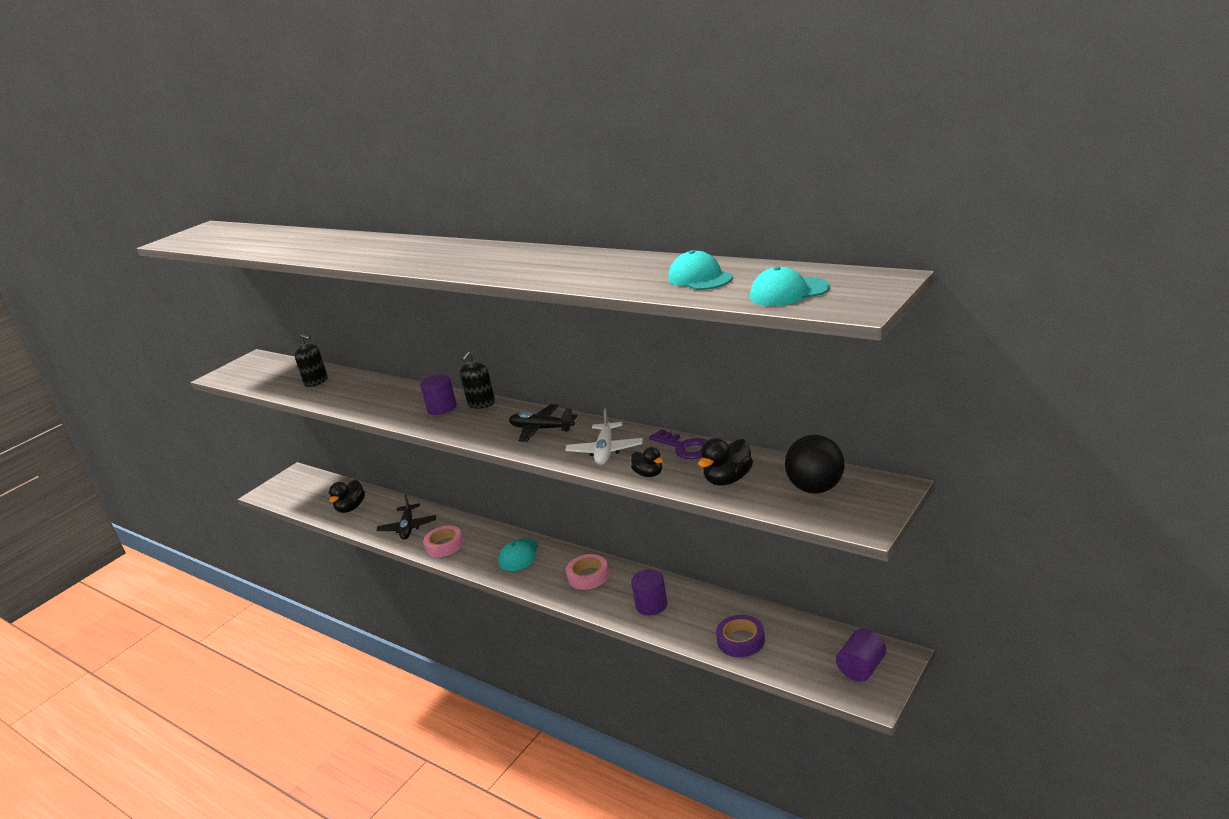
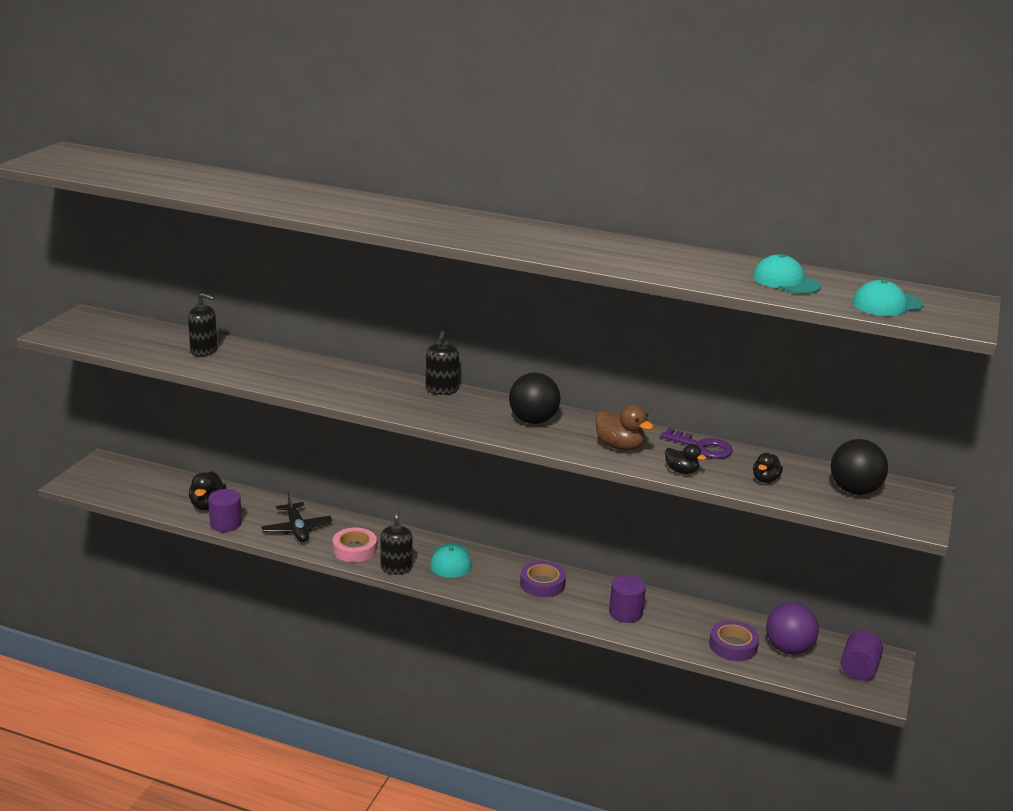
camera: 20 degrees left, 0 degrees up
(442, 408) = (396, 391): purple cylinder -> purple cylinder (226, 524)
(470, 562) = (396, 568): none -> black soap dispenser
(541, 429) = (533, 421): black plane -> black ball
(588, 576) = (542, 584): pink tape -> purple tape
(605, 451) = (619, 446): white plane -> brown duck
(728, 479) = (765, 479): black duck -> black duck, size x0.64
(796, 644) = (788, 648): none -> purple ball

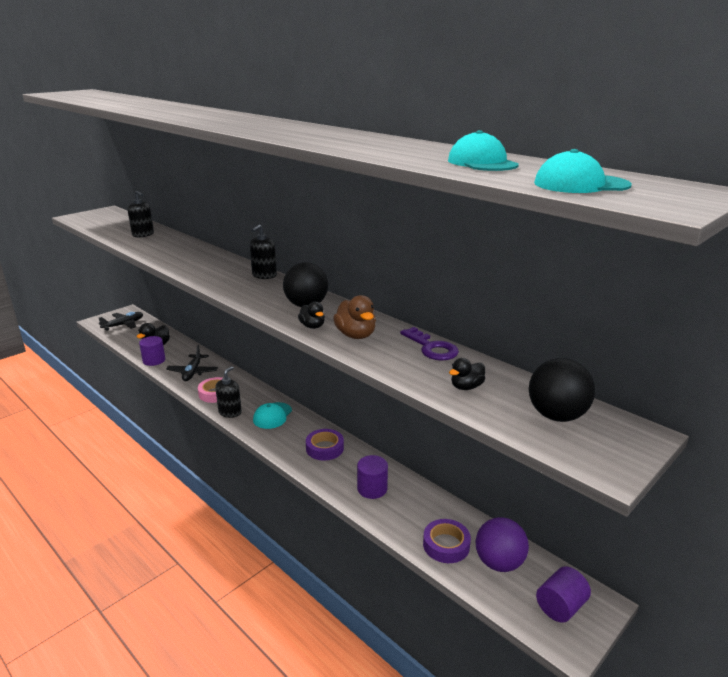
camera: 25 degrees right, 0 degrees up
(121, 482) = (123, 325): none -> black plane
(681, 471) = (389, 365): black duck -> black duck (312, 326)

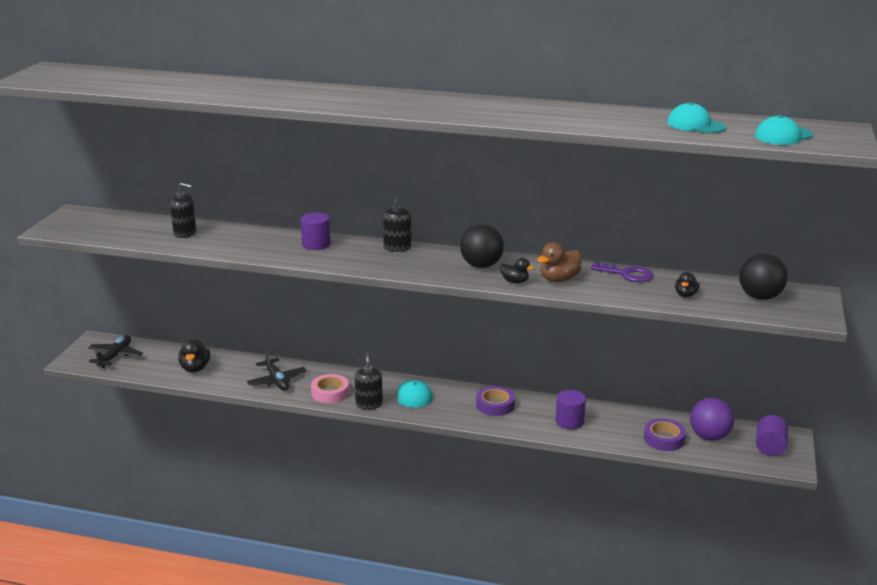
camera: 30 degrees left, 0 degrees up
(154, 360) = (214, 382): purple cylinder -> purple cylinder (316, 244)
(356, 335) = (559, 279): brown duck -> brown duck turned 105 degrees clockwise

